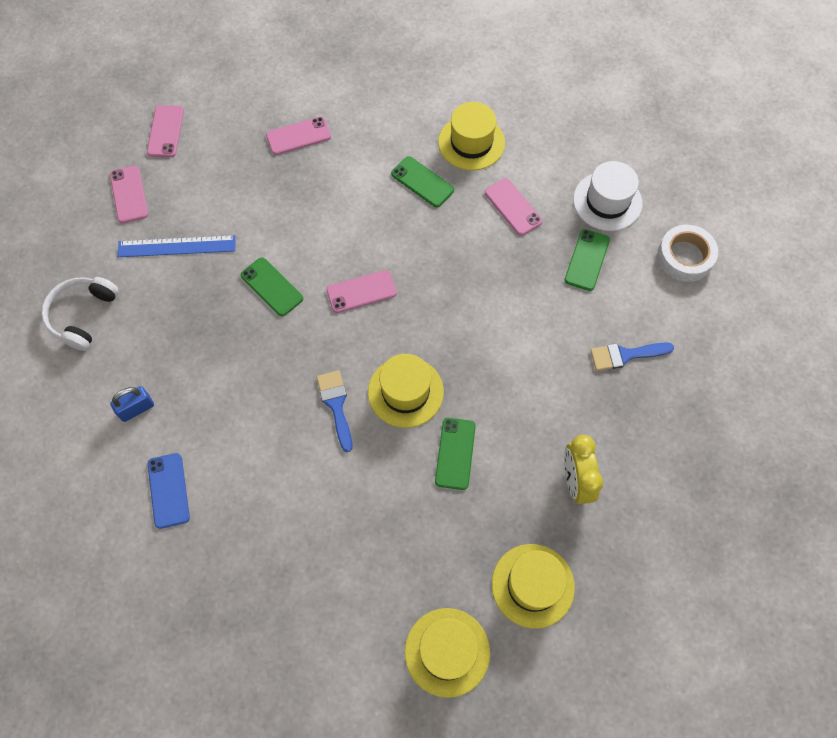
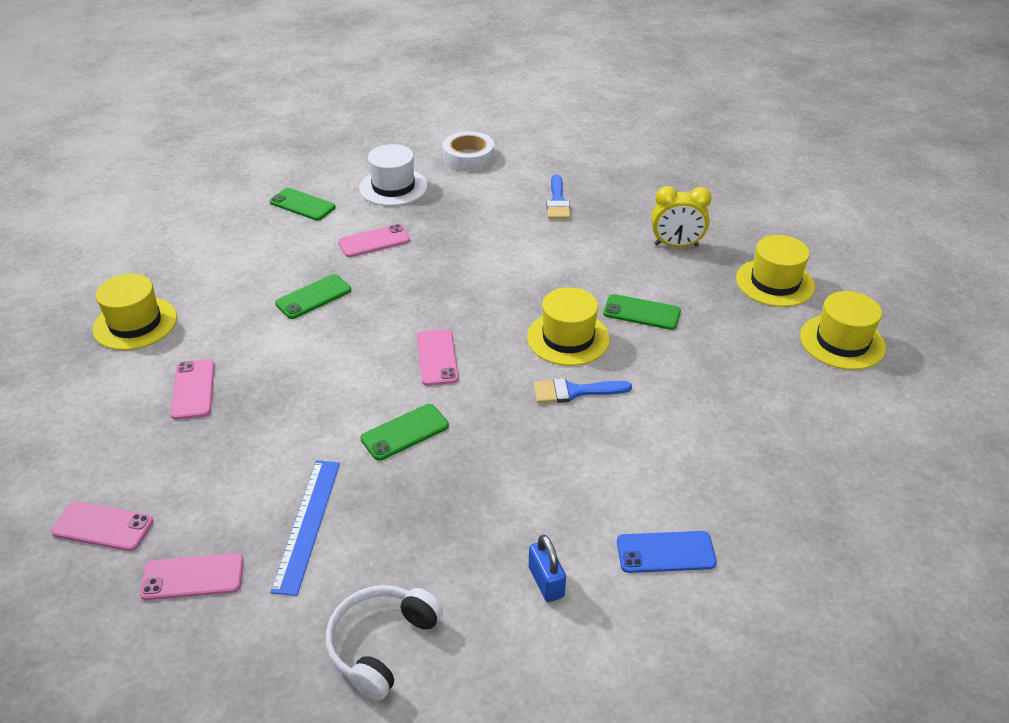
camera: 80 degrees left, 25 degrees down
(82, 315) = (381, 644): white headphones -> white headphones turned 90 degrees clockwise
(471, 142) = (281, 257): yellow hat -> yellow hat (135, 323)
(587, 260) = (452, 207): green phone -> green phone (302, 205)

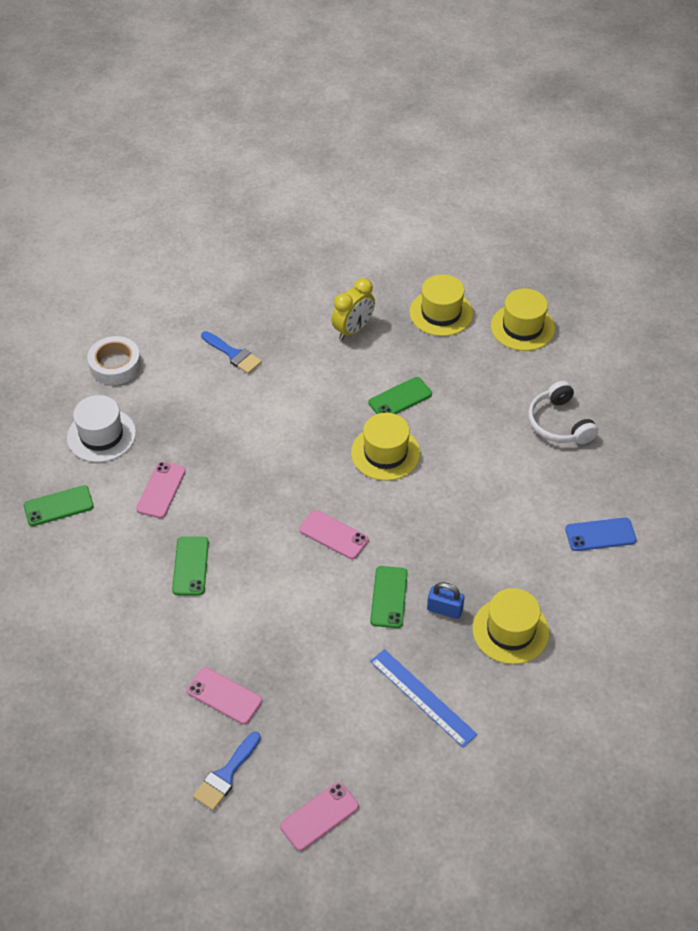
camera: 50 degrees left, 10 degrees up
(135, 323) = (102, 697): yellow hat -> yellow hat (510, 630)
(192, 577) = (413, 784): pink phone -> none
(381, 644) = (549, 711): white headphones -> white headphones (559, 423)
(546, 582) = (573, 604): blue padlock -> blue padlock (444, 609)
(574, 391) = (437, 485): blue brush -> blue brush (226, 775)
(665, 552) = (600, 535): blue phone -> blue phone turned 45 degrees clockwise

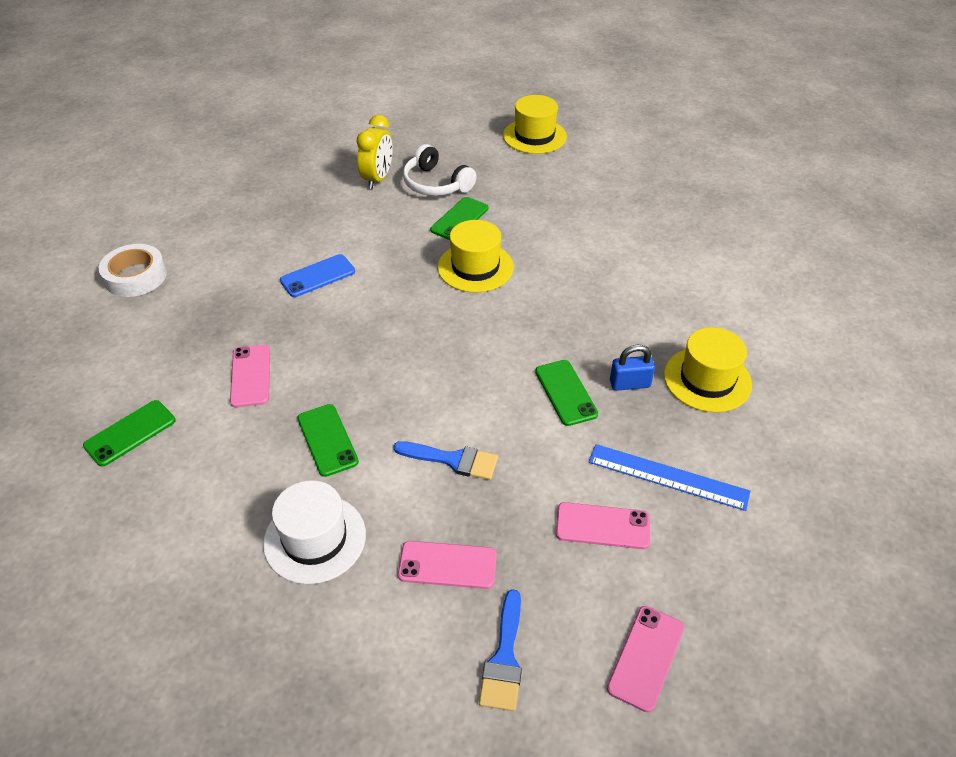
camera: 25 degrees left, 5 degrees down
(101, 435) = (151, 345): white hat -> white hat (315, 538)
(233, 354) = (265, 231): blue brush -> blue brush (453, 460)
(333, 535) = (469, 355): pink phone -> pink phone (602, 526)
(441, 313) = (453, 145): yellow hat -> none
(559, 423) = (620, 196): white headphones -> white headphones (436, 184)
(600, 535) = (724, 270): blue phone -> blue phone (318, 276)

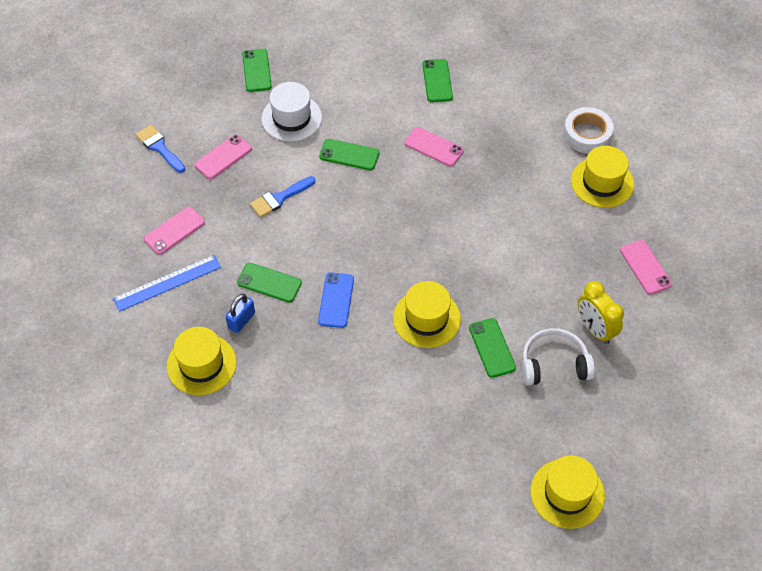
camera: 130 degrees right, 10 degrees up
(199, 241) = (602, 182): none -> yellow hat
(253, 652) = (256, 70): none -> green phone
(318, 276) = (500, 225): blue phone -> blue phone (336, 300)
(646, 657) = (102, 195): pink phone -> pink phone (645, 267)

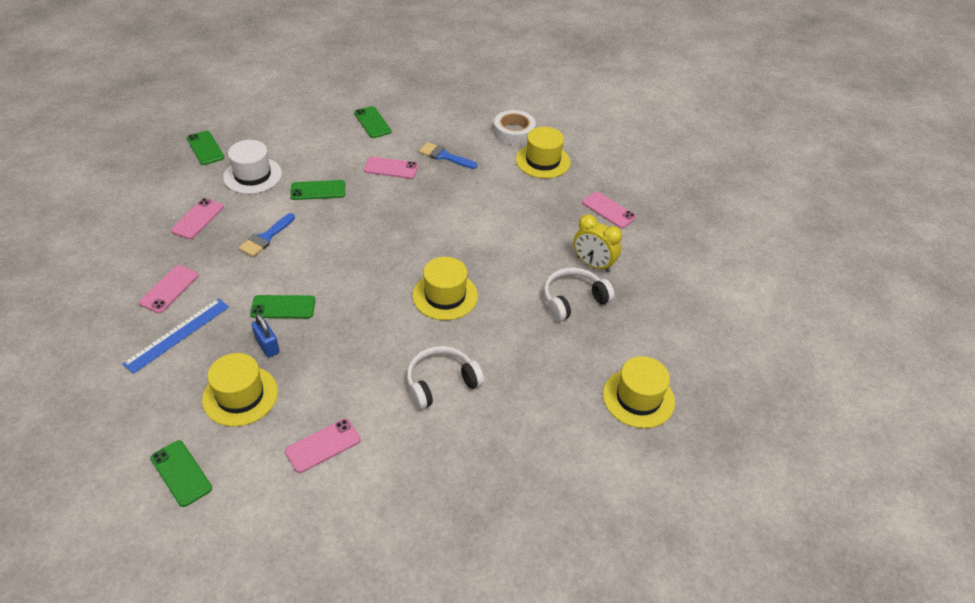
camera: 25 degrees left, 10 degrees down
(159, 147) = (129, 226): blue brush -> blue brush (444, 156)
(241, 320) = (267, 346): blue padlock -> blue padlock turned 45 degrees counterclockwise
(255, 438) = (323, 445): none -> pink phone
(336, 300) = (354, 304): blue phone -> none
(384, 412) = (441, 383): none -> white headphones
(492, 348) = (514, 302): green phone -> green phone (181, 473)

